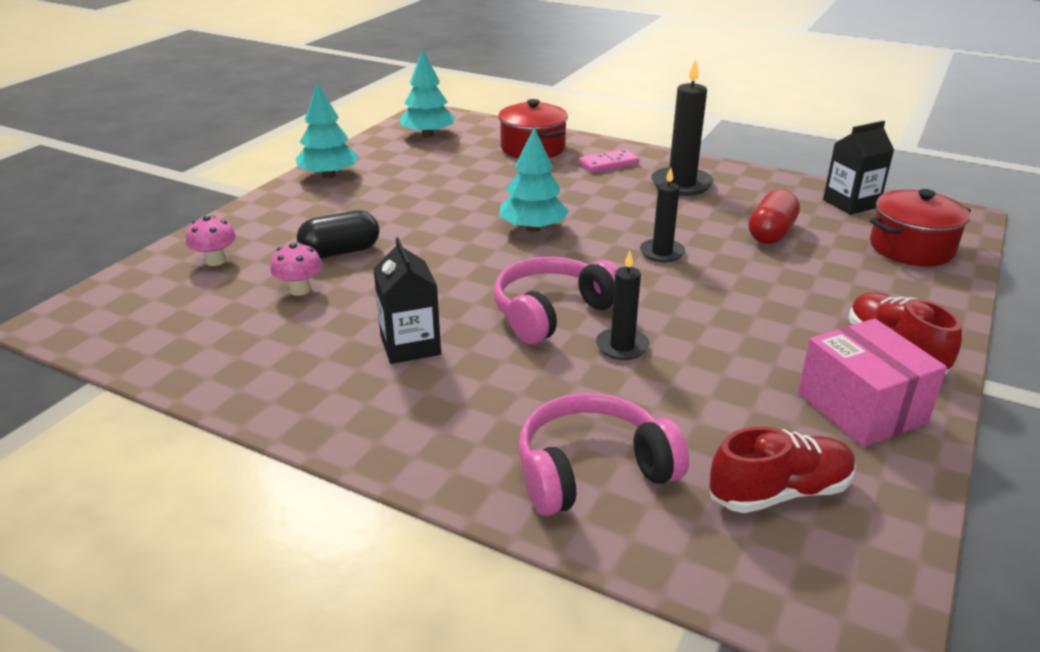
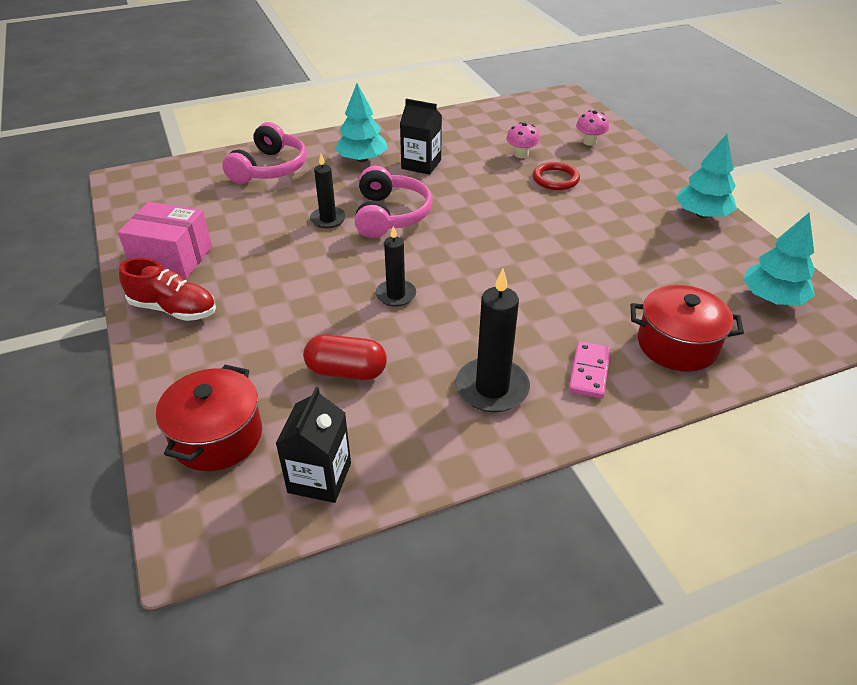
camera: 130 degrees right, 10 degrees up
(340, 252) = (555, 179): black capsule -> red ring
(533, 228) = (503, 260): turquoise tree -> turquoise tree (362, 159)
(771, 233) = (346, 371): red capsule -> red capsule turned 60 degrees counterclockwise
(779, 492) = (185, 201): red shoe -> none

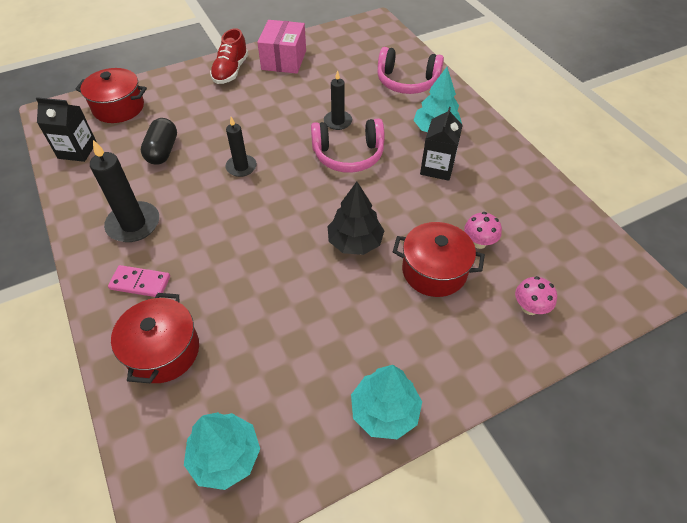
camera: 85 degrees right, 10 degrees up
(346, 371) = (163, 151): red capsule -> black capsule
(521, 218) = (355, 242): none -> black tree
(555, 179) = (434, 271): red ring -> red pot

